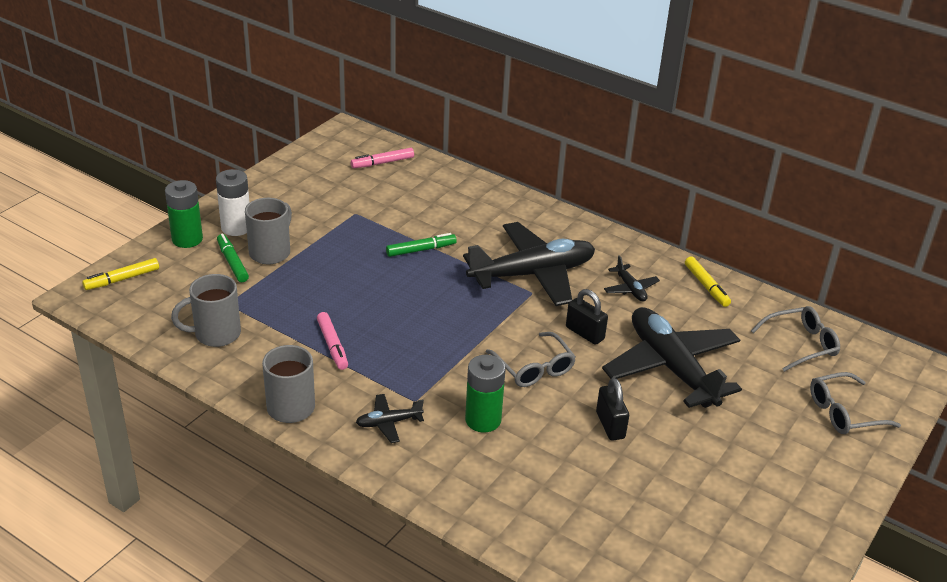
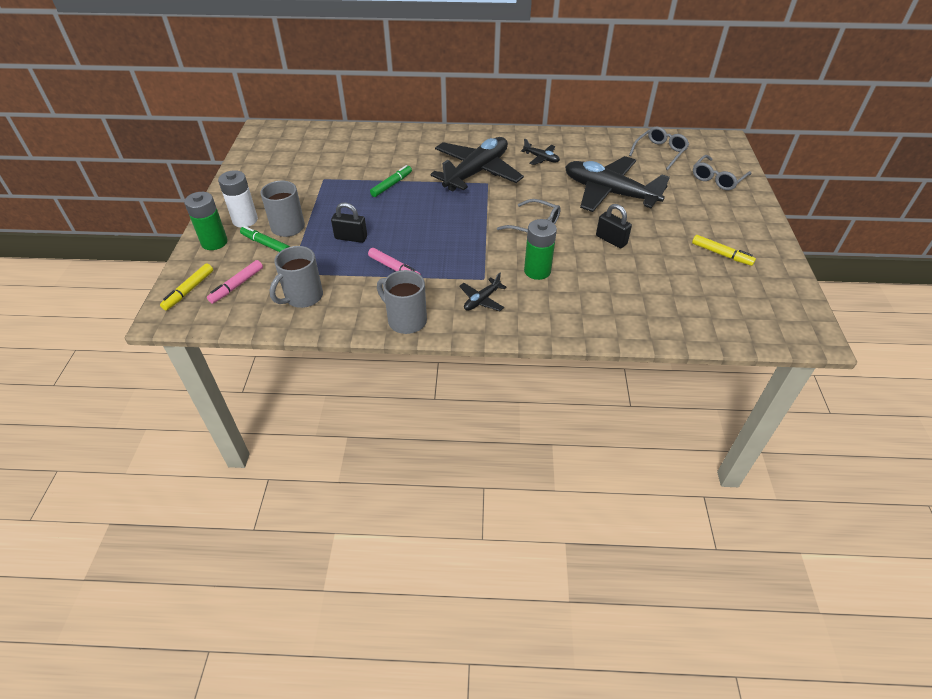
camera: 30 degrees left, 10 degrees up
(382, 163) = (310, 141): pink marker -> pink marker (237, 285)
(585, 333) = (542, 194): black padlock -> black padlock (351, 238)
(706, 286) = (580, 140): yellow marker -> yellow marker (721, 254)

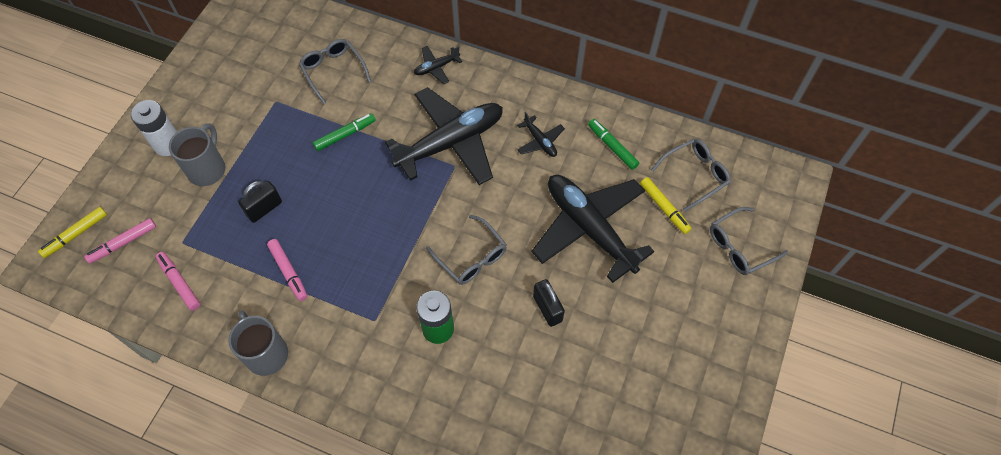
camera: 20 degrees right, 15 degrees up
(214, 242) = (125, 170): green battery -> none
(266, 244) = (174, 190): green marker -> green marker (612, 147)
(303, 297) = (179, 283): grey mug -> pink marker
(351, 238) = (264, 209): black padlock -> black padlock turned 75 degrees counterclockwise
(360, 155) = (333, 71): none -> grey glasses
(482, 300) = (357, 352): black plane -> black plane (436, 67)
(721, 254) = (665, 376): yellow marker -> yellow marker (664, 208)

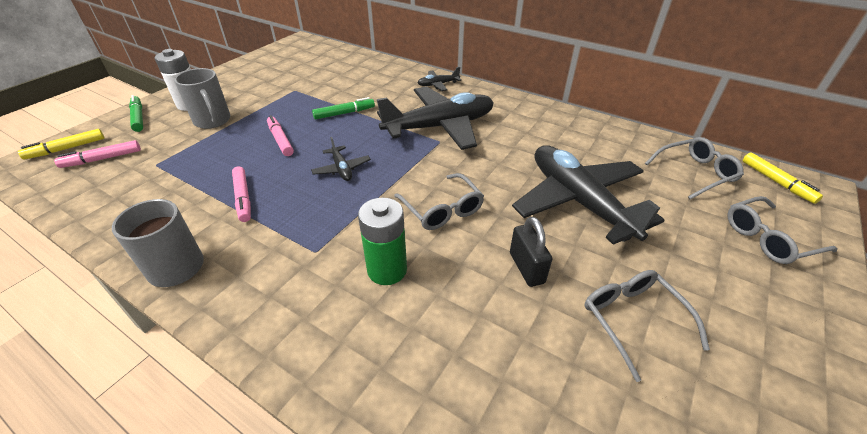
camera: 10 degrees right, 20 degrees down
(179, 283) = (130, 193): pink marker -> pink marker (280, 140)
(207, 169) = (213, 121): grey mug -> grey mug turned 120 degrees clockwise
(264, 209) = (247, 150): black padlock -> none
(333, 71) = (350, 79): grey glasses -> grey glasses (633, 320)
(540, 141) = (527, 134): black plane -> black plane (341, 169)
(612, 147) = (601, 144): green marker -> green marker (138, 117)
(664, 208) = (664, 194): yellow marker -> yellow marker (776, 182)

